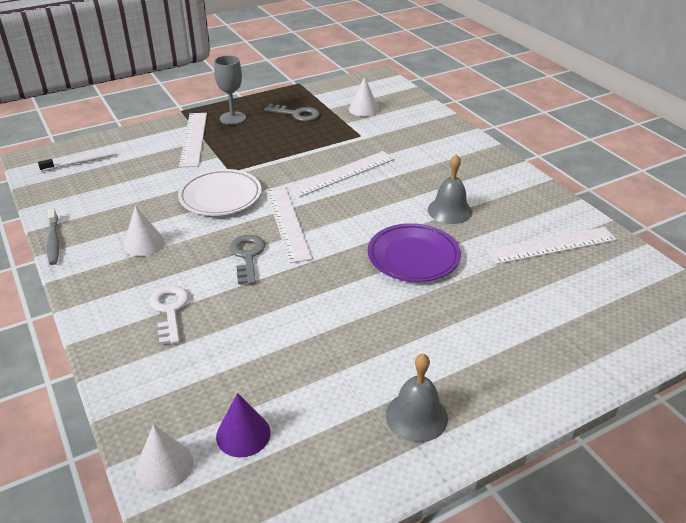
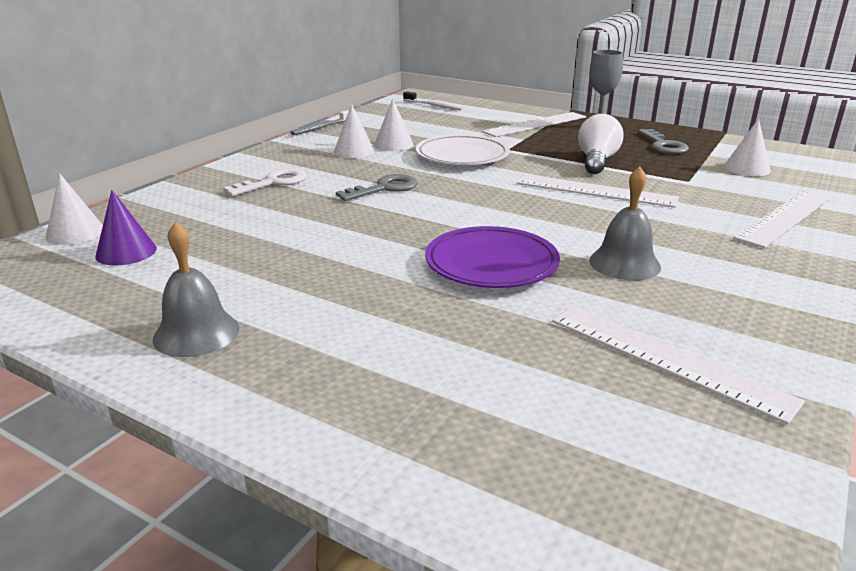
camera: 60 degrees right, 10 degrees down
(153, 218) = (393, 144): none -> white cone
(287, 222) = (462, 190): white ruler -> white ruler (785, 217)
(296, 149) = (597, 161): none -> white light bulb

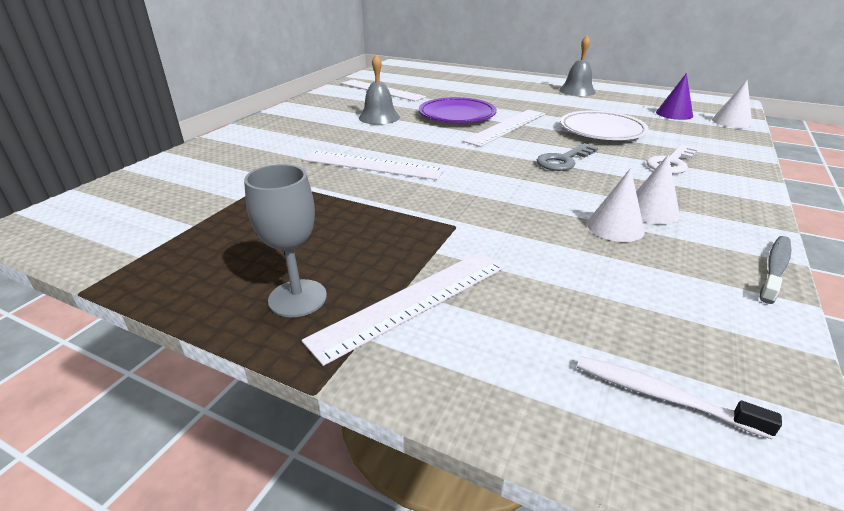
camera: 175 degrees right, 5 degrees up
(462, 156) = (512, 208): white plate -> white plate (602, 130)
(597, 161) = (350, 205): white light bulb -> none
(663, 145) = (235, 243): grey key -> none
(746, 168) = (183, 200): white cone -> none
(785, 217) = (235, 147): white ruler -> white ruler (506, 127)

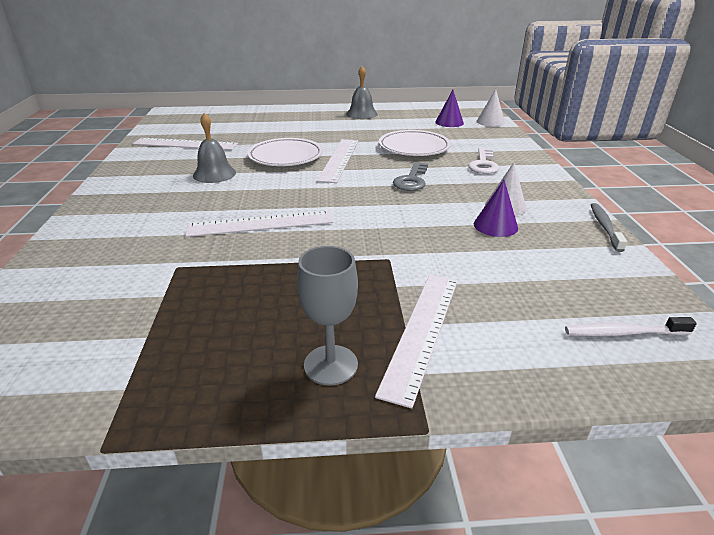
camera: 30 degrees left, 0 degrees up
(457, 115) = (285, 156): purple plate -> white plate
(615, 227) = (495, 225): white cone -> purple cone

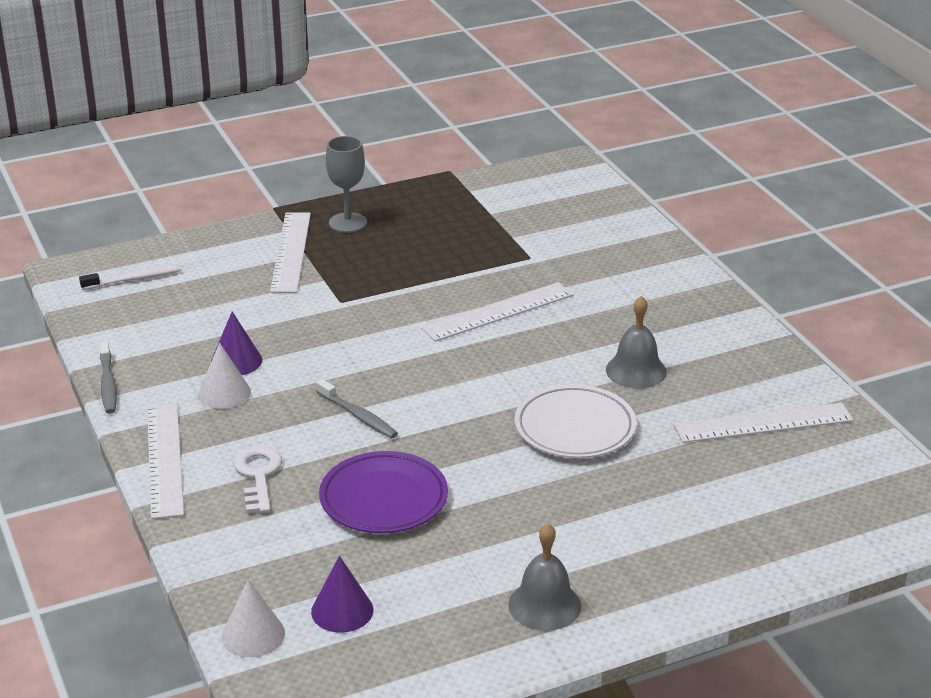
camera: 160 degrees right, 0 degrees up
(339, 159) = (487, 438): white ruler -> white ruler (165, 459)
(411, 180) = (358, 416): grey key -> grey toothbrush
(414, 147) = (383, 499): white plate -> purple plate

